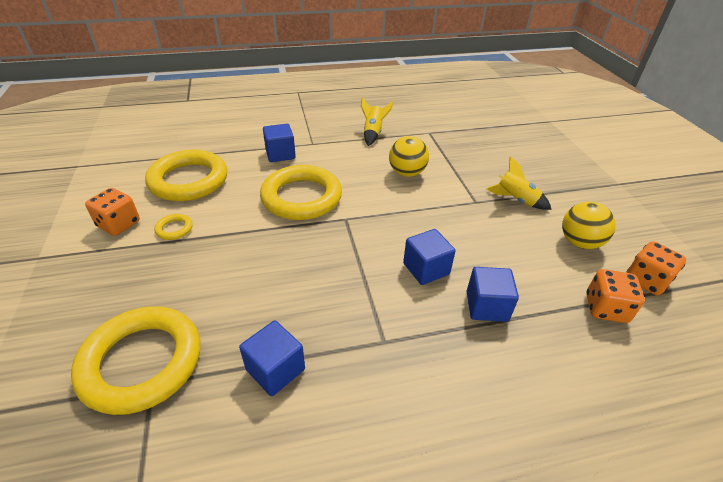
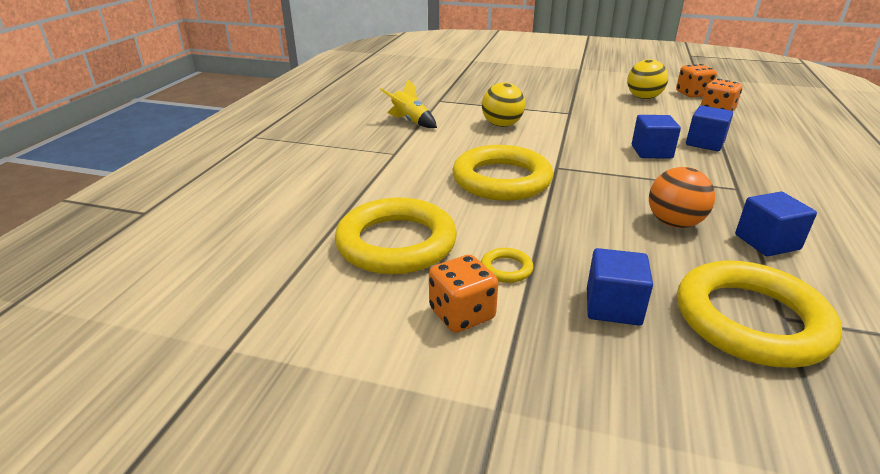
camera: 60 degrees left, 10 degrees down
(280, 154) = (397, 174): blue cube -> blue cube (613, 306)
(280, 302) = (674, 223): none -> orange ball
(516, 200) = (577, 100): yellow rocket -> none

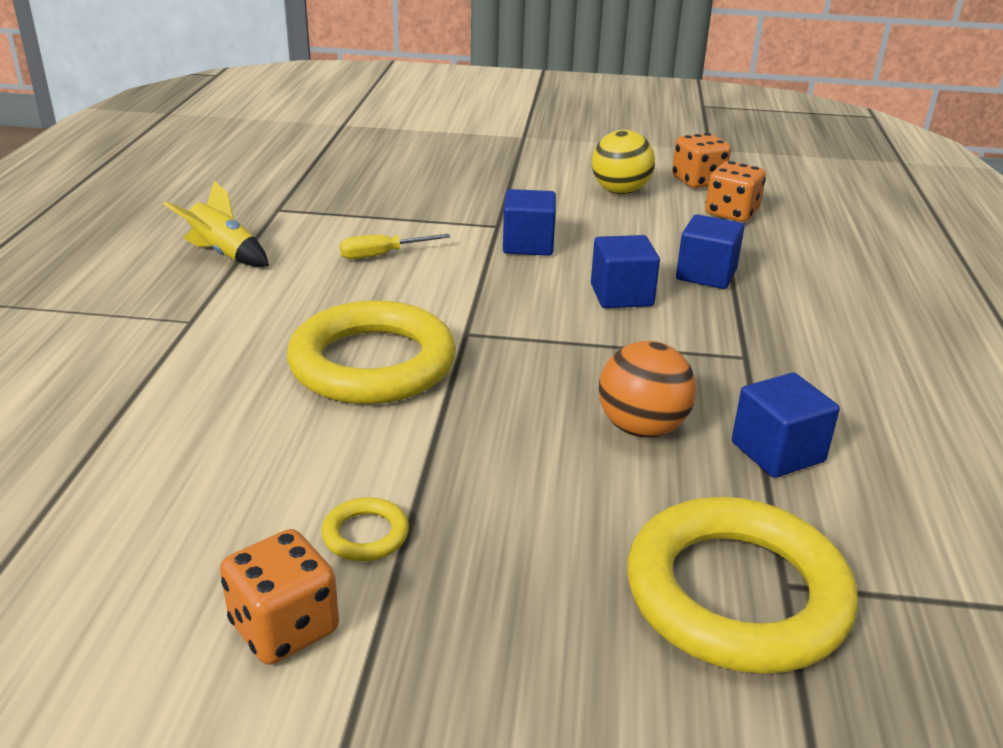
camera: 10 degrees left, 0 degrees up
(396, 243) = (182, 500): yellow ring -> none
(502, 125) = (382, 255): yellow ball -> yellow screwdriver
(613, 306) = (531, 590): blue cube -> blue cube (528, 245)

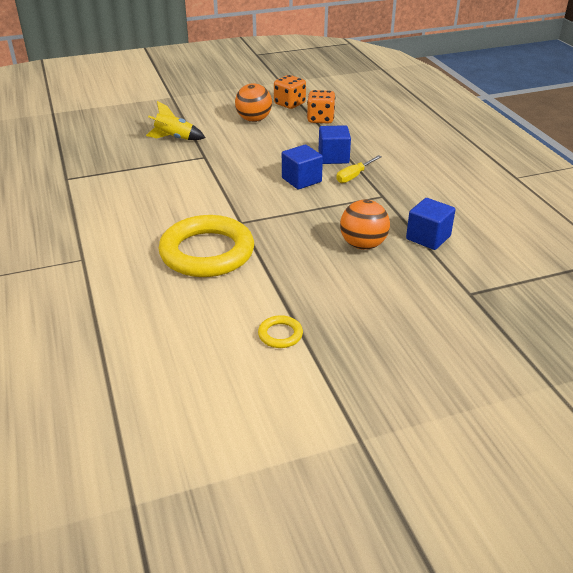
camera: 25 degrees left, 5 degrees up
(223, 254) = (61, 215): yellow rocket -> yellow rocket (174, 138)
(284, 628) = (281, 386): orange dice -> none
(382, 255) = (156, 191): yellow screwdriver -> yellow screwdriver (354, 176)
(528, 245) = (231, 164): blue cube -> none
(620, 191) = (254, 120): yellow ball -> orange ball
(736, 594) = (455, 304): yellow ring -> none

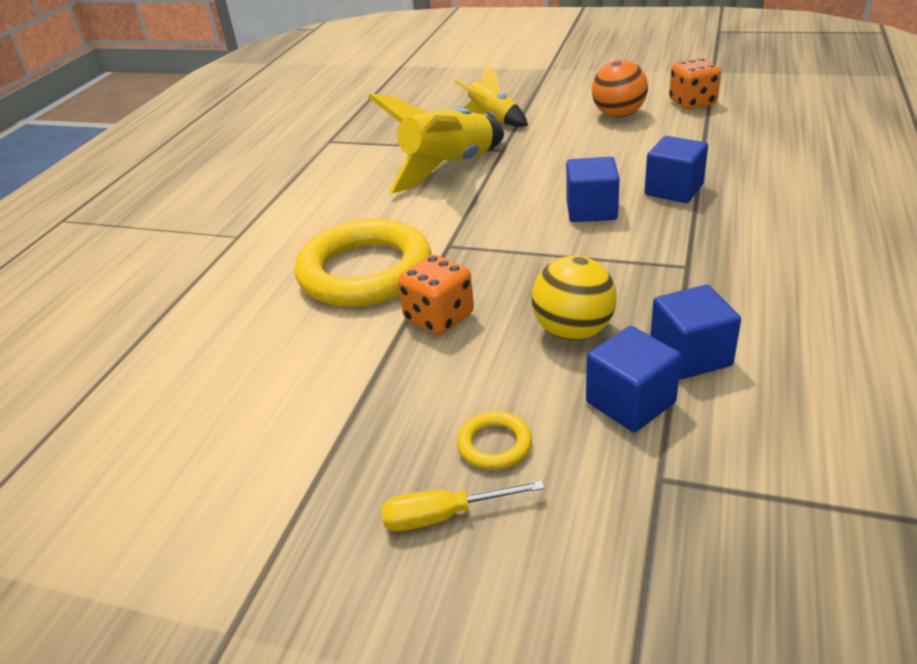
camera: 40 degrees right, 0 degrees up
(182, 177) = (448, 168): none -> yellow rocket
(280, 334) = (318, 417): yellow ring -> yellow ring (494, 444)
(320, 119) = (715, 132): orange dice -> orange dice (439, 317)
(354, 176) = (675, 224): yellow screwdriver -> yellow screwdriver (444, 516)
(363, 245) = (573, 331): orange ball -> yellow ball
(425, 267) = (630, 402): none -> blue cube

